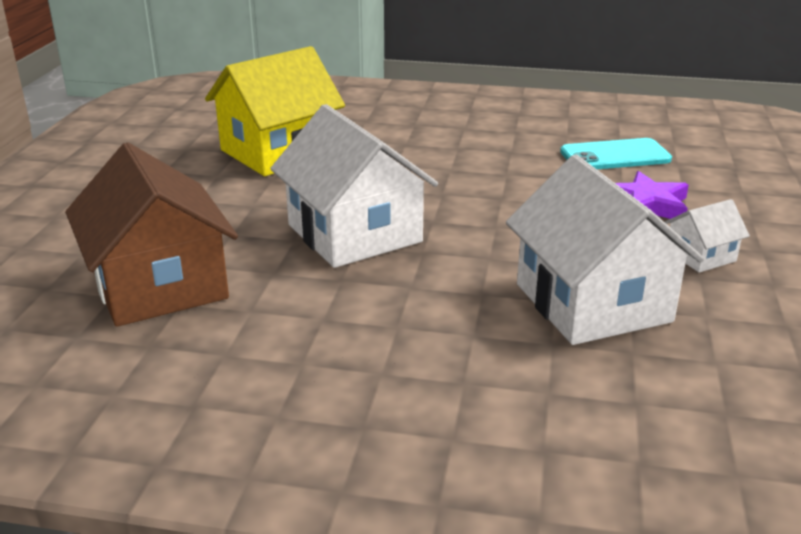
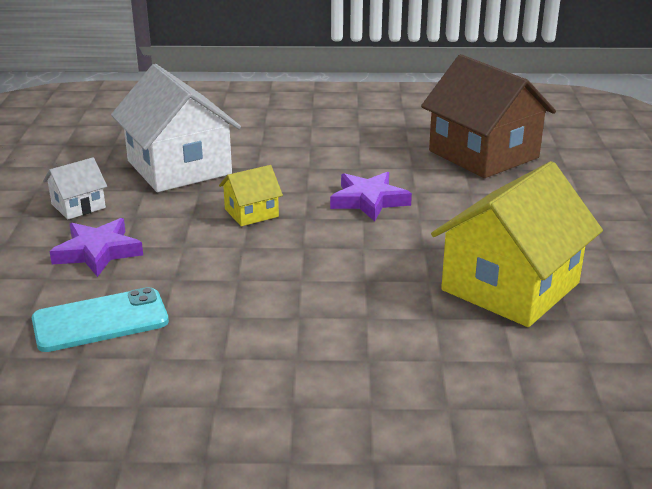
camera: 170 degrees right, 0 degrees up
(354, 233) = (369, 200): white house -> purple star
(491, 230) = (251, 213): none -> yellow house

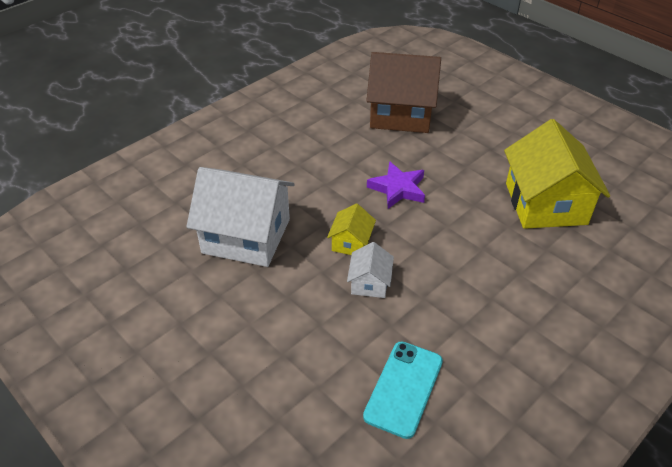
camera: 45 degrees left, 15 degrees up
(78, 206) = (235, 315): white house -> white house (369, 283)
(98, 252) = (314, 341): purple star -> none

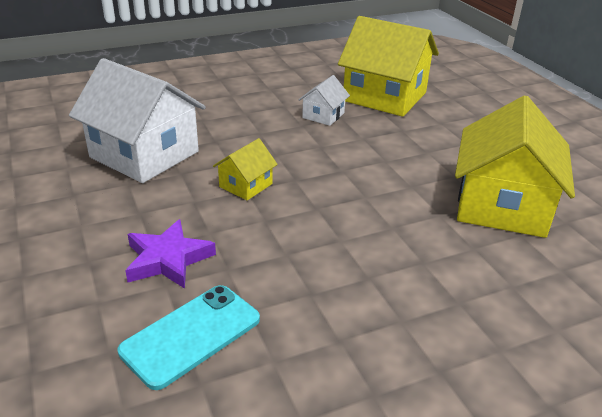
camera: 20 degrees right, 10 degrees down
(369, 283) = (236, 224): white house -> white house (323, 115)
(398, 188) = (333, 153): purple star -> purple star (168, 259)
(401, 114) = (385, 97): brown house -> yellow house

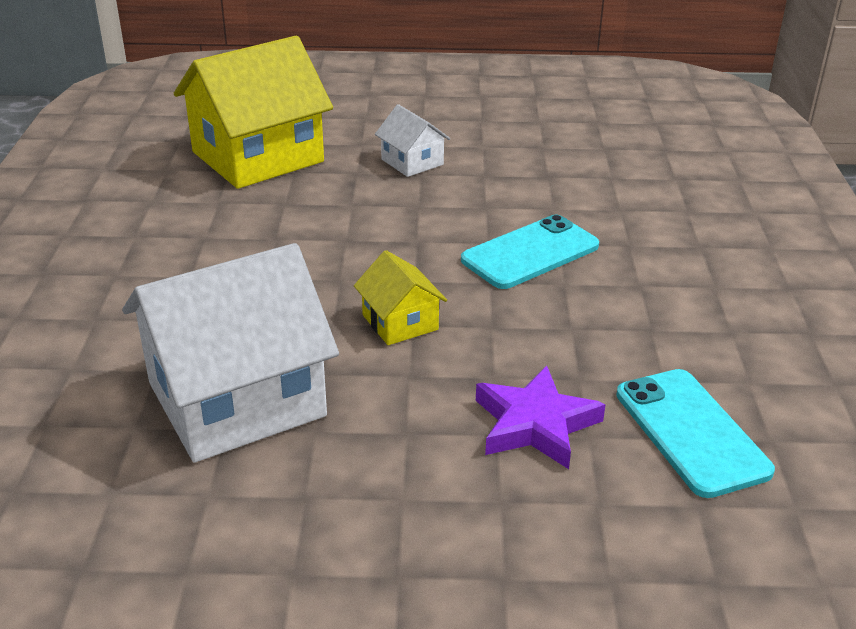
camera: 65 degrees left, 0 degrees up
(323, 115) = (264, 215): white house -> white house (412, 162)
(367, 217) = (530, 253): none -> turquoise phone
(502, 205) = (556, 168): yellow house -> none

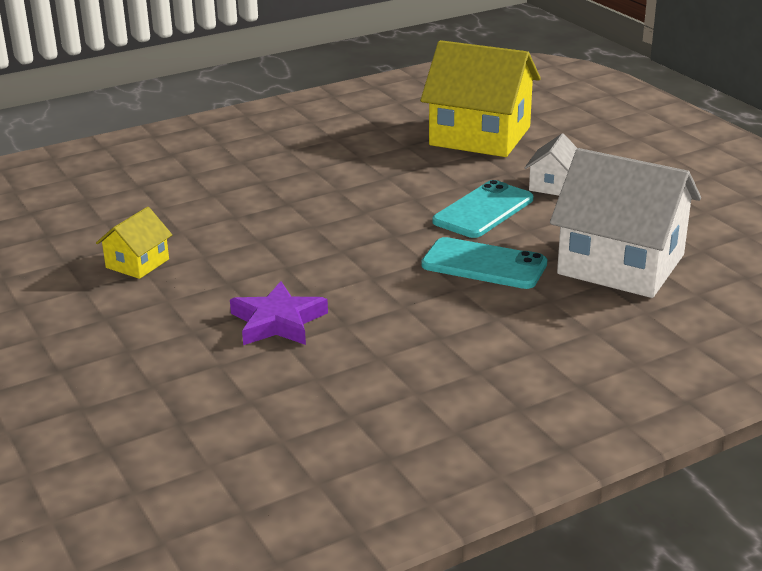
camera: 60 degrees right, 5 degrees down
(237, 399) = (208, 224): white house -> white house (621, 264)
(400, 322) = (339, 245): yellow house -> yellow house (137, 263)
(691, 432) = (327, 381): turquoise phone -> turquoise phone (483, 210)

